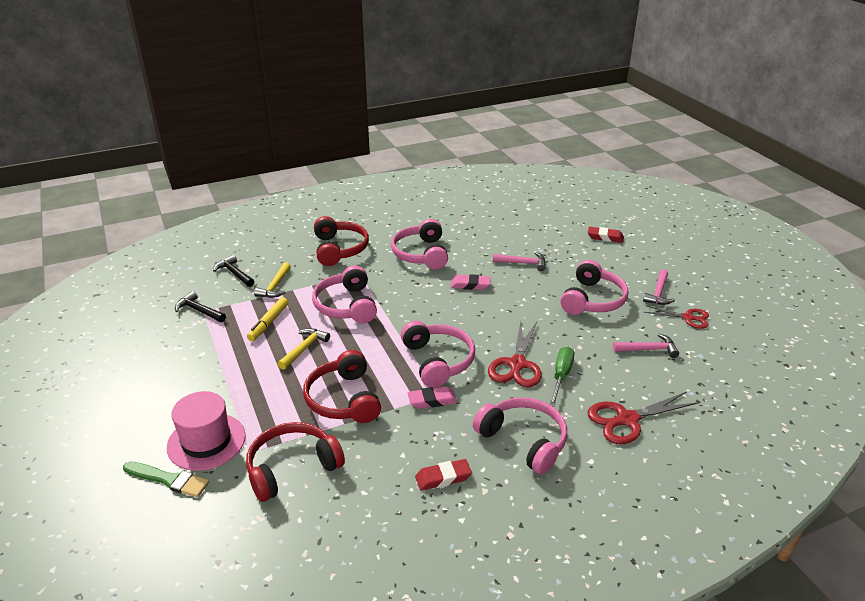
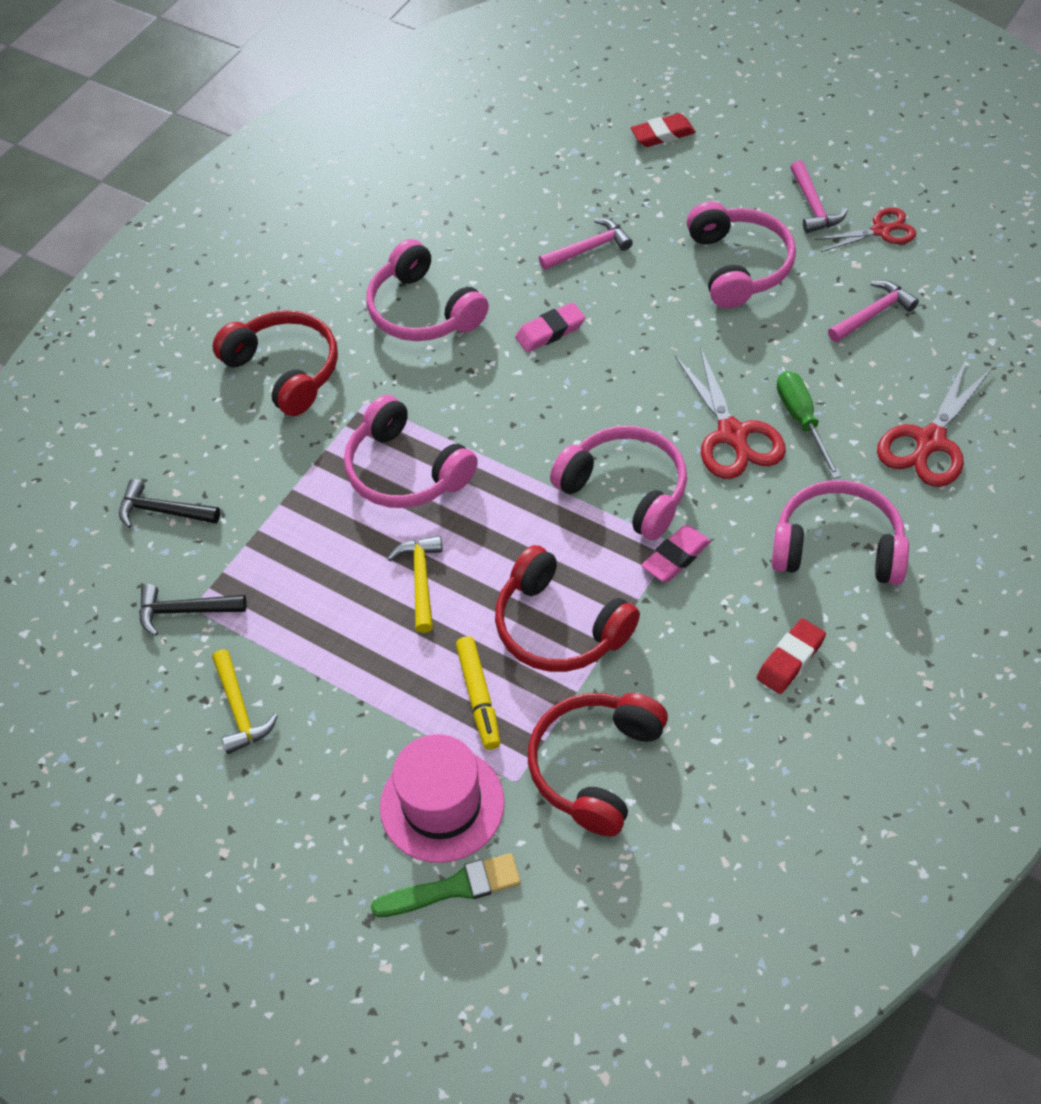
camera: 30 degrees left, 20 degrees up
(268, 323) = (320, 569): yellow marker -> yellow marker (479, 697)
(275, 286) = (258, 497): yellow hammer -> yellow hammer (239, 709)

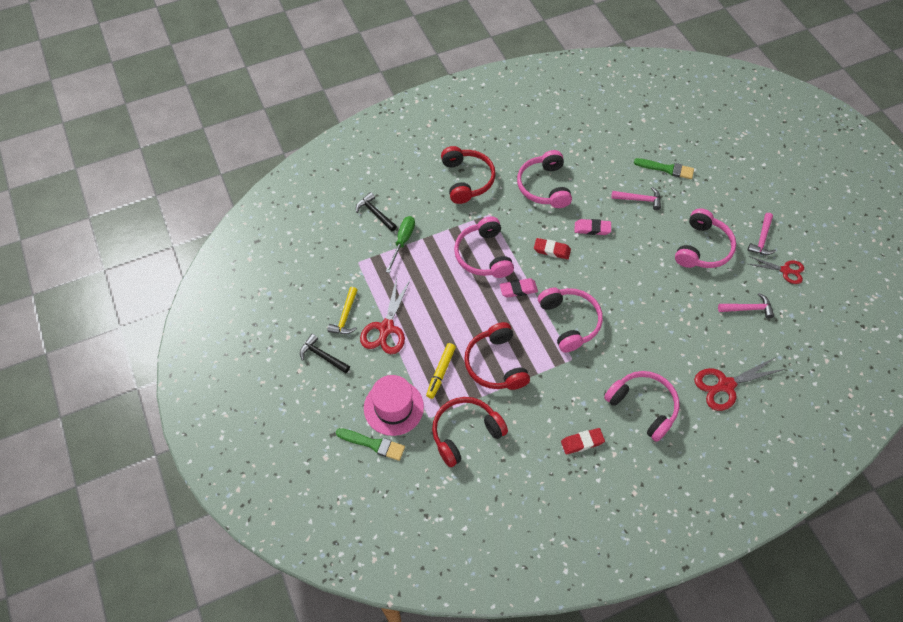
camera: 30 degrees right, 5 degrees up
(185, 611) = (354, 261): black hammer -> black hammer (322, 356)
(421, 580) = (454, 307): yellow hammer -> none
(595, 182) = (666, 169): none -> green brush
(663, 134) = (717, 163): red eraser -> red eraser (552, 250)
(676, 557) = (568, 365): pink eraser -> pink eraser (518, 289)
(733, 435) = (636, 326): red scissors -> red scissors (386, 329)
(802, 421) = (673, 339): green screwdriver -> green screwdriver (402, 241)

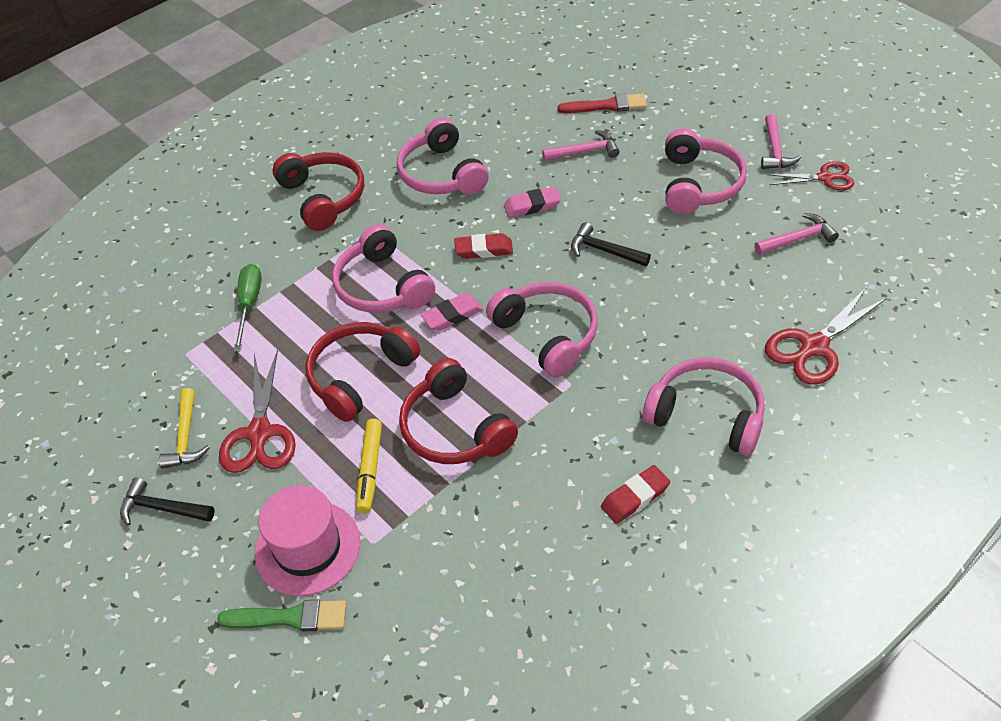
camera: 15 degrees left, 10 degrees down
(375, 213) = (194, 280): black hammer -> black hammer (604, 251)
(465, 433) = (441, 547): red headphones -> red headphones (360, 376)
(666, 169) = (607, 106): green brush -> red brush

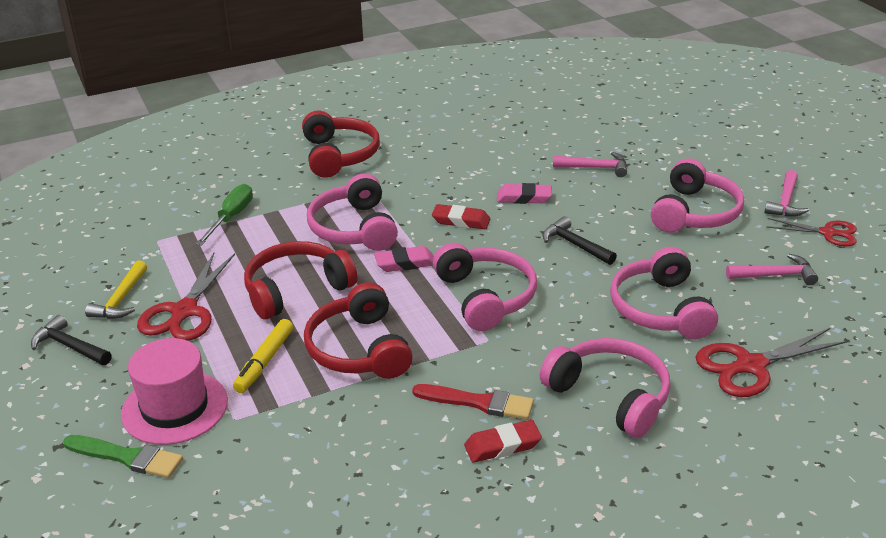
camera: 15 degrees right, 15 degrees down
(441, 174) = (453, 159): pink headphones -> pink headphones (660, 309)
(607, 106) = (634, 138): red brush -> red brush (479, 402)

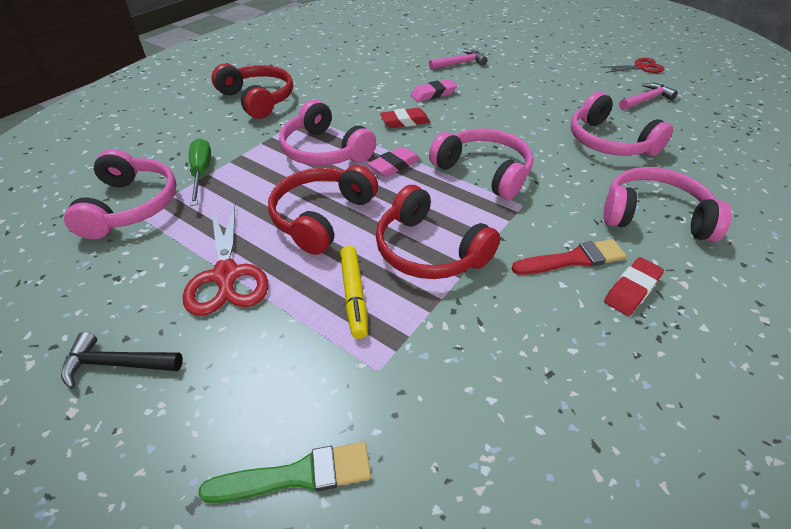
camera: 30 degrees left, 10 degrees up
(121, 299) = (143, 287): yellow hammer -> none
(175, 407) = (302, 385): pink hat -> none
(575, 245) = (504, 116): black hammer -> none
(695, 213) = (554, 75): pink headphones -> pink headphones (131, 206)
(749, 366) = (707, 162): red scissors -> none
(785, 202) = (596, 56): pink hammer -> none

